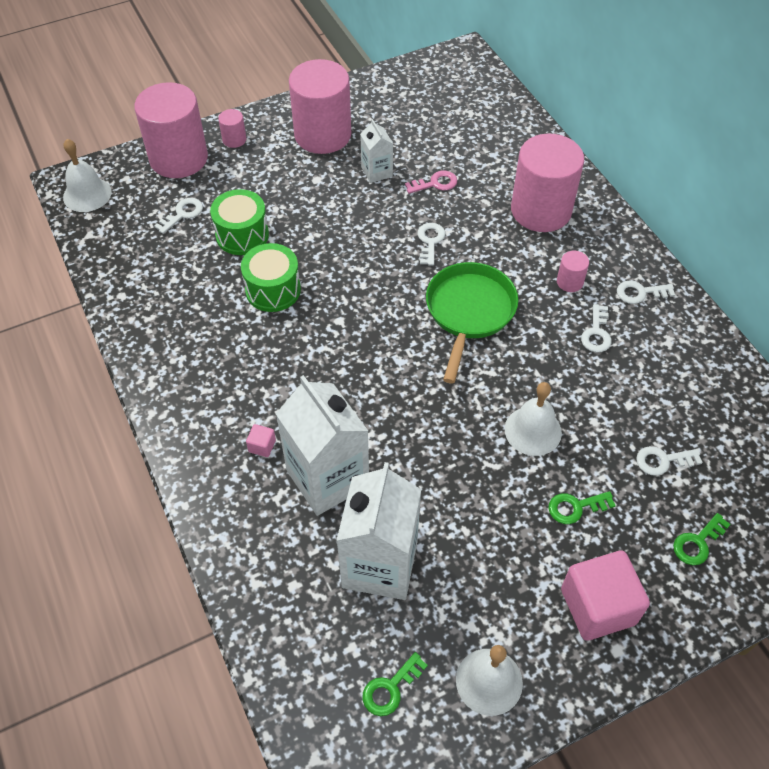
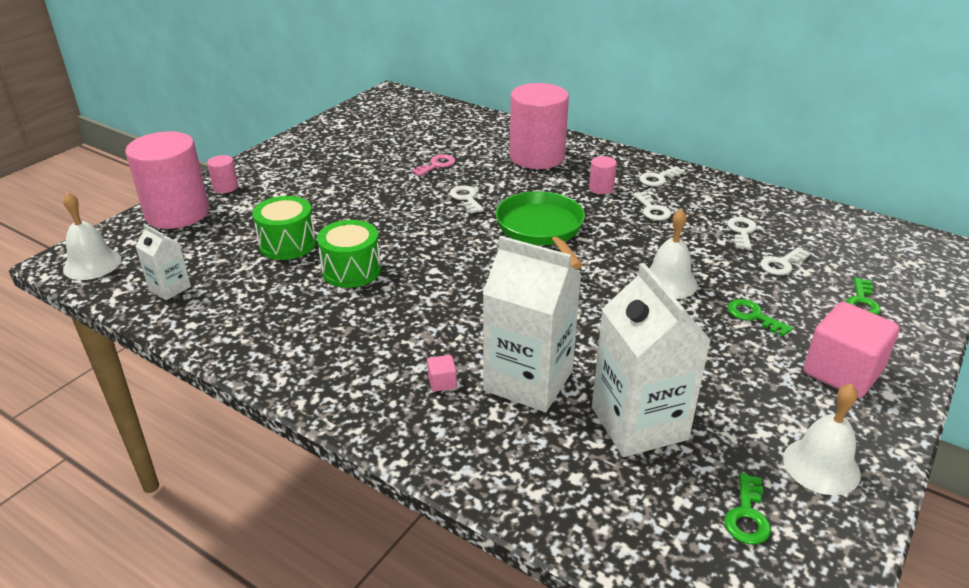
camera: 30 degrees left, 20 degrees down
(182, 214) = (212, 248): white key -> white key (741, 231)
(322, 135) = (309, 163): pink cylinder -> none
(377, 172) = (379, 172): white carton -> white carton (170, 288)
(575, 507) = (753, 316): green key -> green key turned 90 degrees clockwise

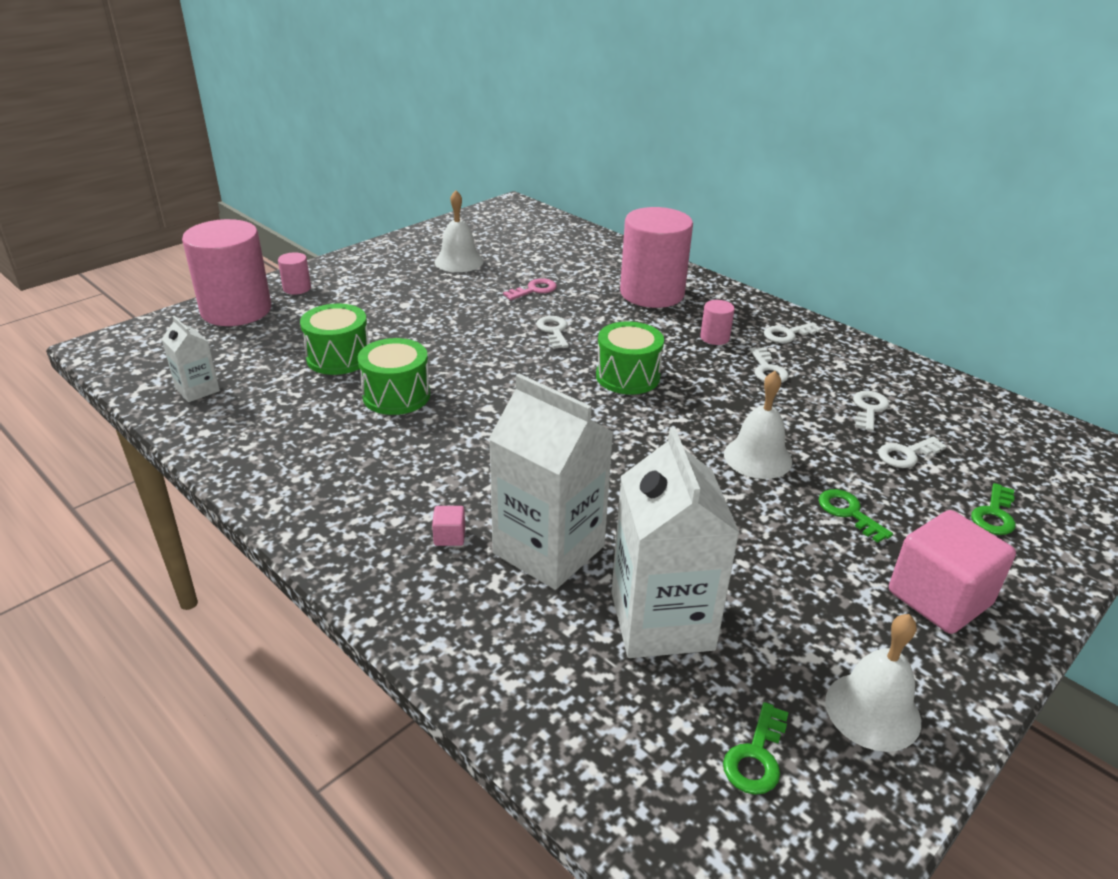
camera: 10 degrees right, 0 degrees up
(92, 264) = (129, 353): white bell -> white bell (459, 261)
(541, 229) = (627, 376): green pan -> green drum

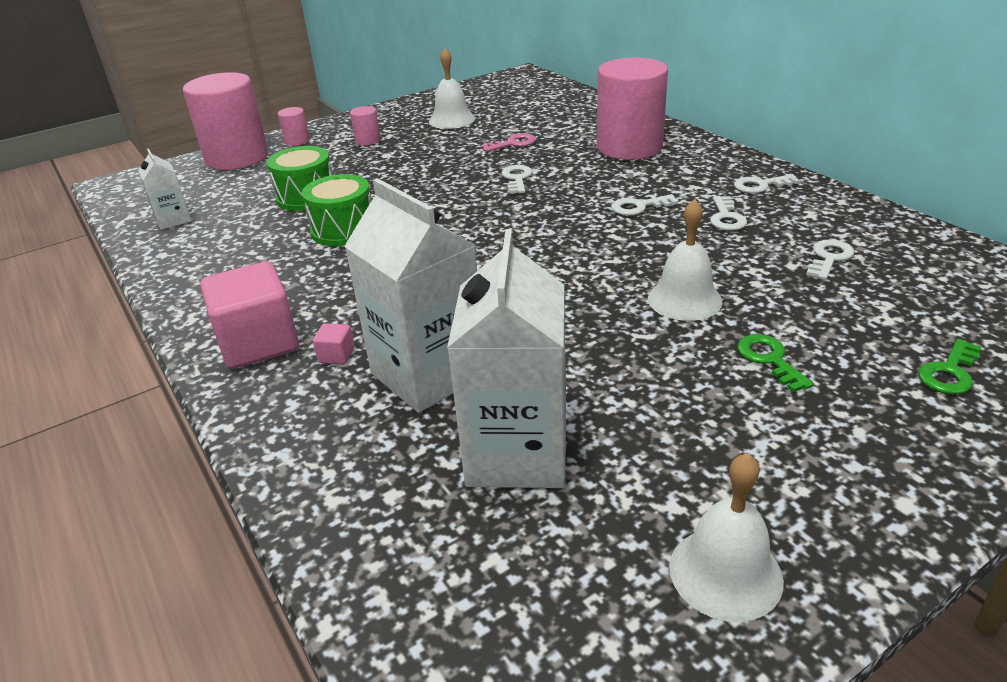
camera: 15 degrees right, 0 degrees up
(627, 376) = (574, 220): green drum -> none
(714, 338) = (680, 187): pink cylinder -> pink cylinder (368, 140)
(756, 756) = (568, 606): green key -> none
(906, 454) = (859, 304): white key -> white key (639, 207)
(939, 598) = (850, 457): pink cube -> pink cube (259, 343)

